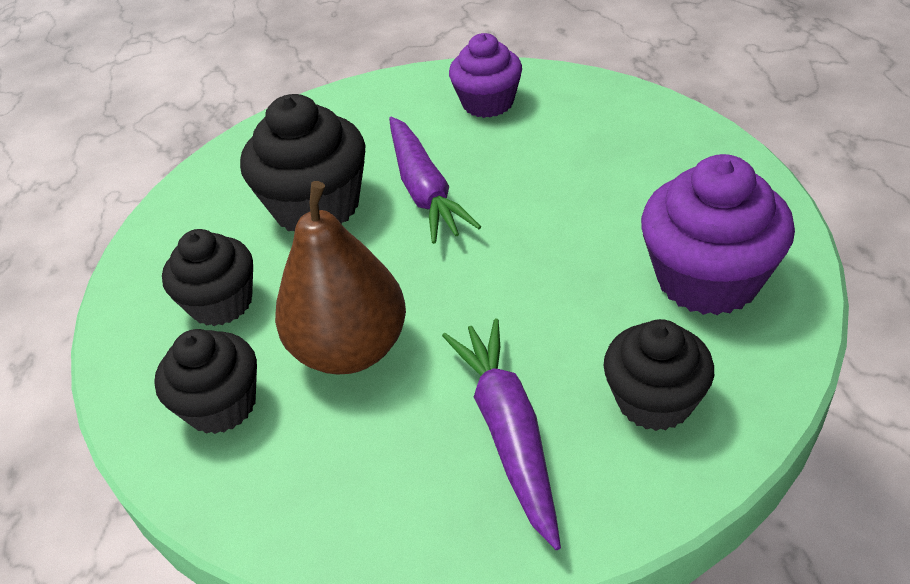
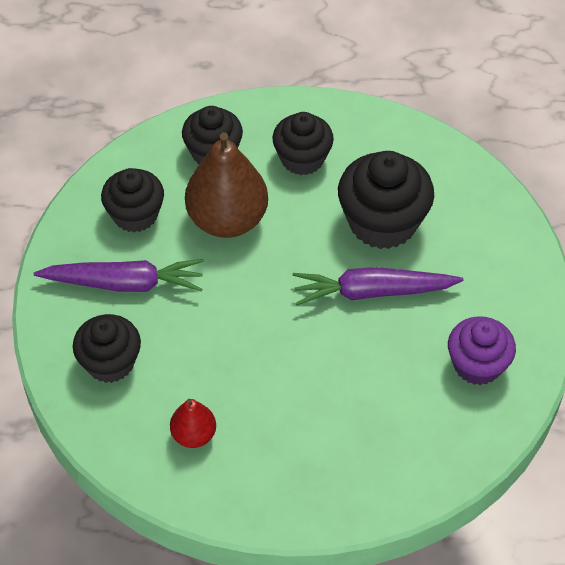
camera: 100 degrees right, 10 degrees up
(370, 465) = (135, 215): none -> black cupcake
(707, 279) = (194, 435): purple cupcake -> red pear

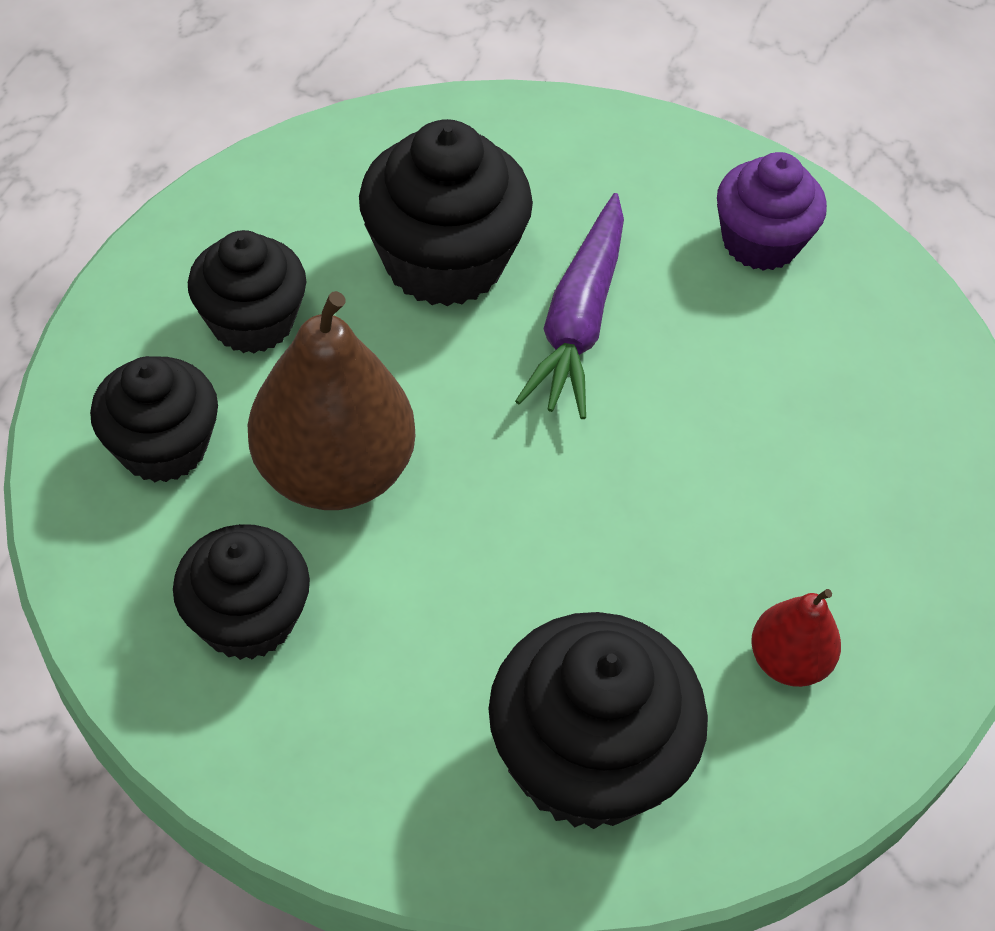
camera: 75 degrees left, 0 degrees up
(110, 362) = (587, 759): black cupcake -> black cupcake, size x1.51
(124, 283) = (408, 683): purple carrot -> none

